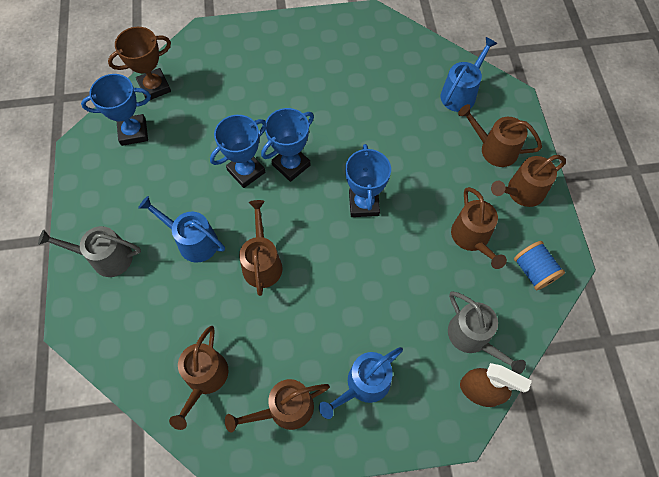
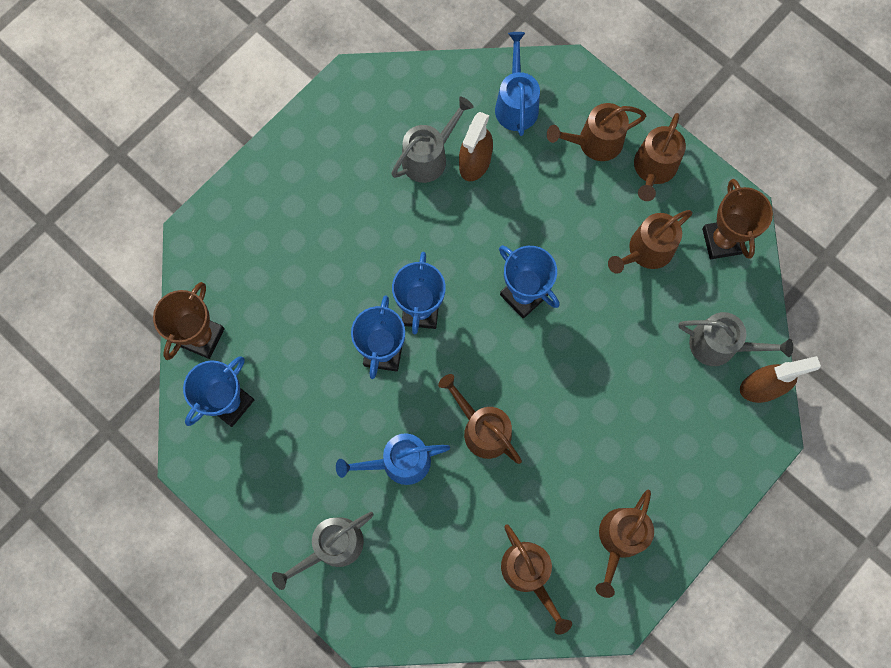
camera: 40 degrees left, 10 degrees up
(364, 384) = (665, 462): blue watering can -> none
(378, 85) = (429, 157): none -> grey watering can
(404, 107) = (475, 162): none -> brown spray bottle
(472, 238) = (646, 251): brown watering can -> brown watering can turned 105 degrees clockwise
(533, 271) = (722, 241): blue spool -> brown trophy

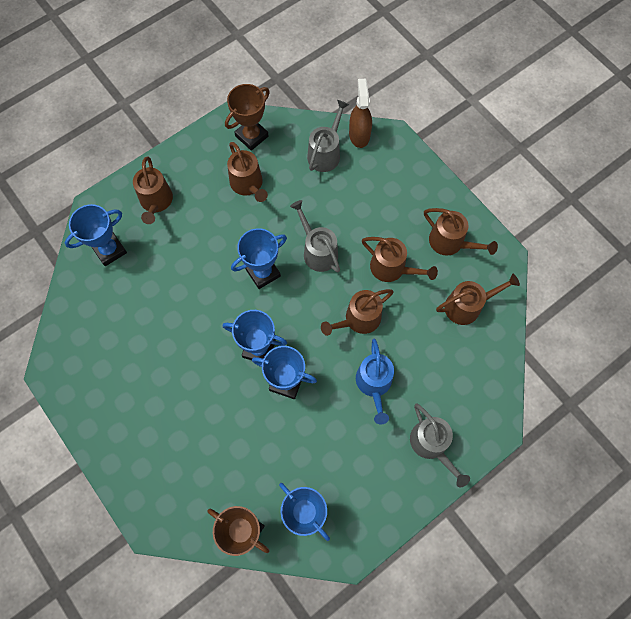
camera: 80 degrees left, 5 degrees down
(429, 157) = (135, 322): grey watering can -> grey watering can (318, 251)
(475, 162) = (149, 288): brown spray bottle -> none
(516, 104) = (109, 250): blue watering can -> blue trophy
(653, 169) = (187, 167): brown watering can -> brown watering can (392, 268)
(722, 241) = (251, 136): brown trophy -> brown trophy turned 45 degrees counterclockwise

